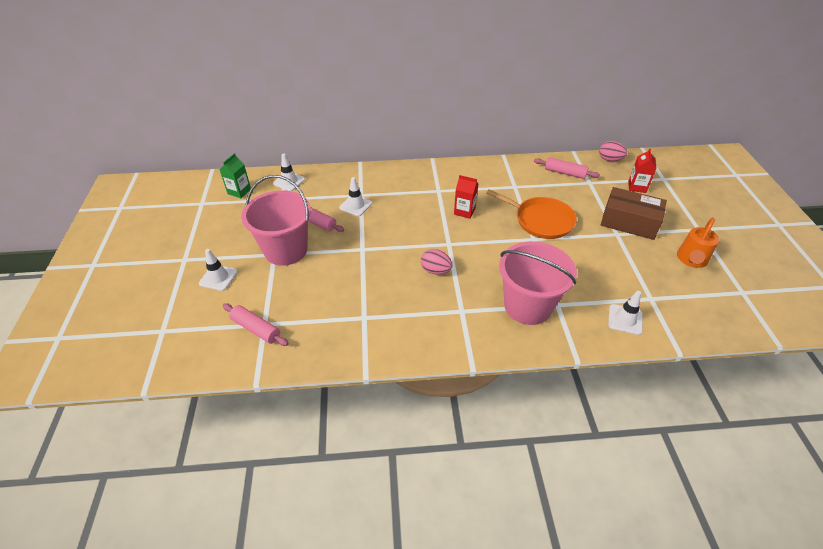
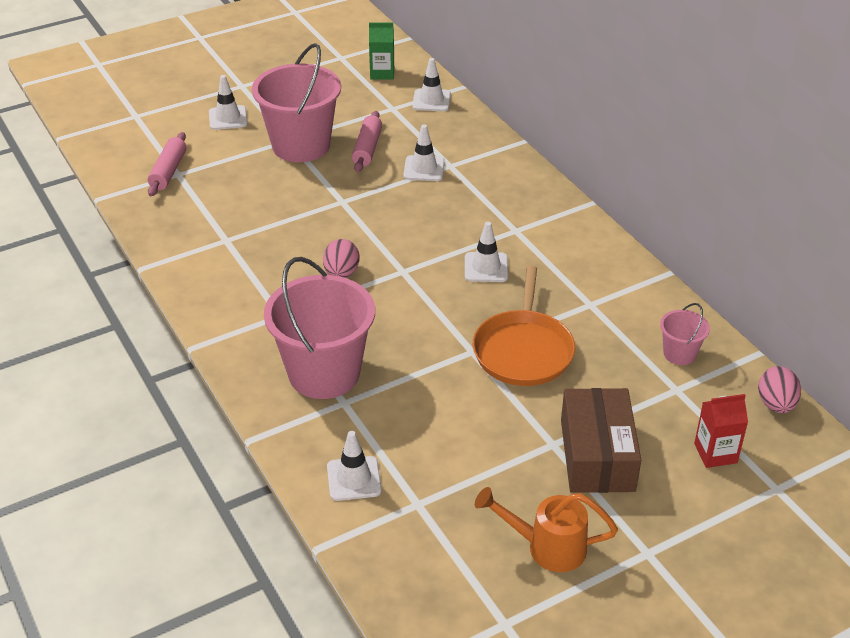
camera: 65 degrees right, 5 degrees down
(464, 211) = (486, 267): red carton -> white traffic cone
(565, 173) = (679, 354): pink rolling pin -> pink bucket

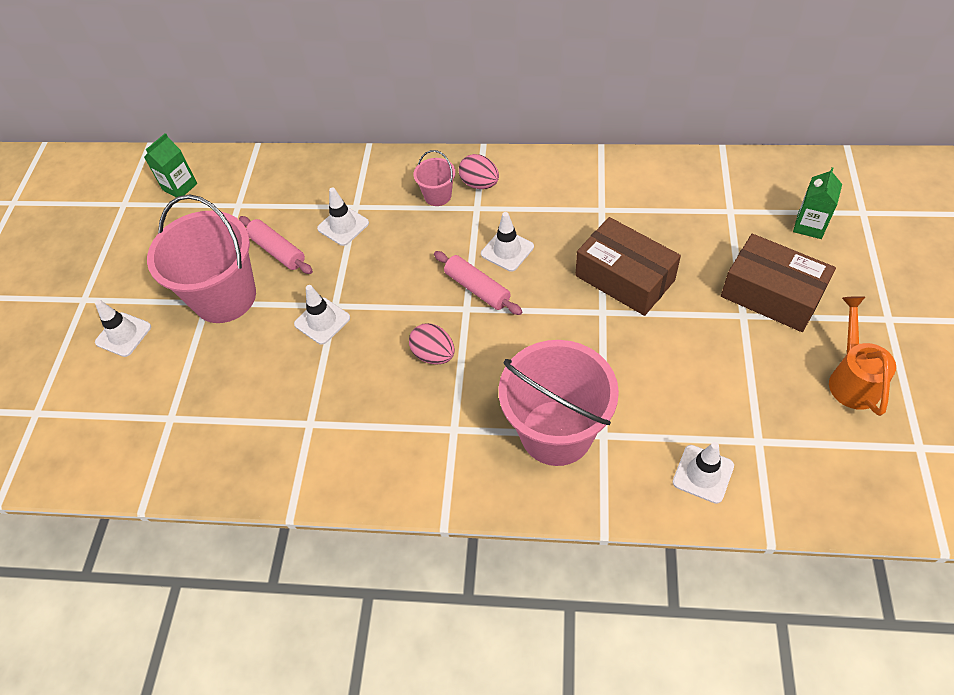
camera: 50 degrees left, 15 degrees up
(168, 171) = (158, 425): pink rolling pin -> pink rolling pin (477, 288)
(431, 100) = (255, 174): white traffic cone -> white traffic cone (322, 321)
(523, 350) = (624, 278): orange pan -> brown box
(546, 547) = (852, 378): orange watering can -> orange watering can turned 135 degrees clockwise
(679, 354) = (693, 188): pink bucket -> pink bucket (437, 196)
(715, 453) = (809, 225): red carton -> green carton
(776, 404) = (780, 166): pink egg -> pink egg (479, 184)

